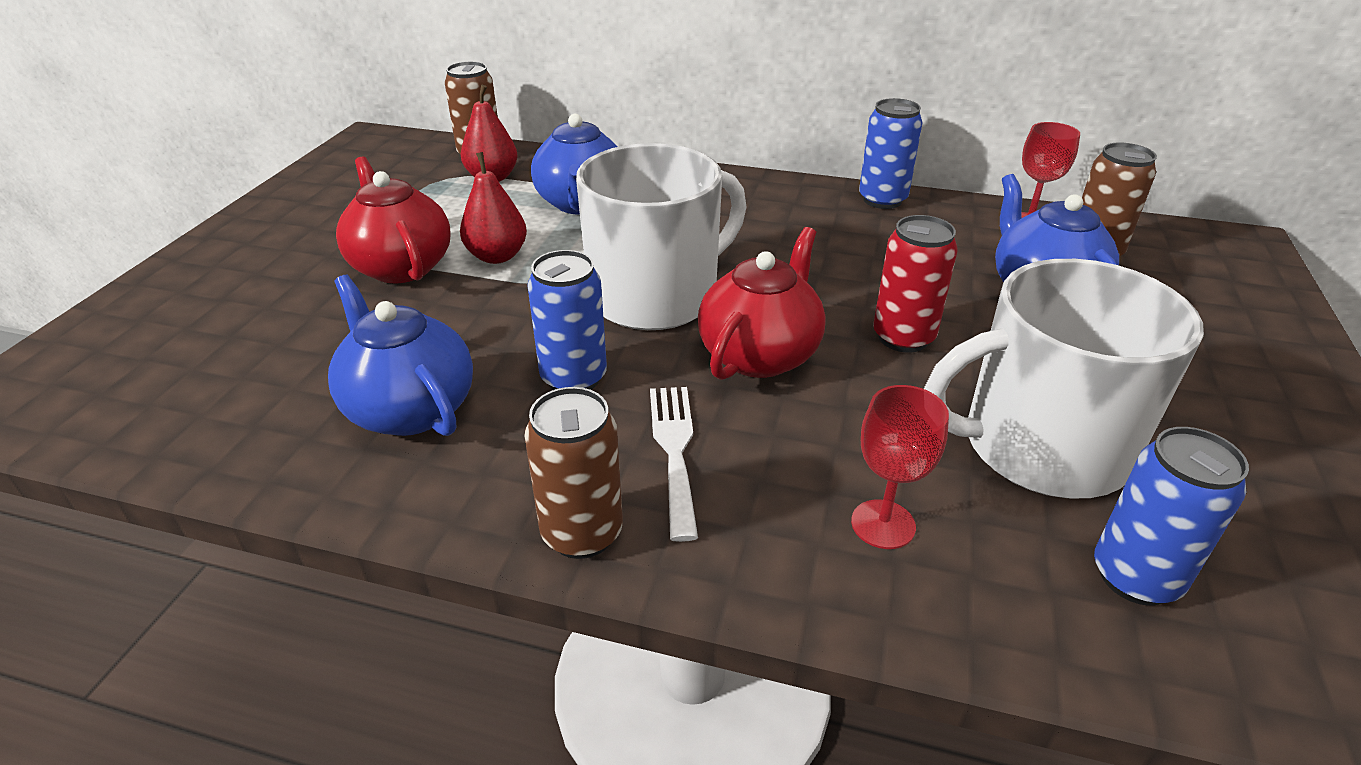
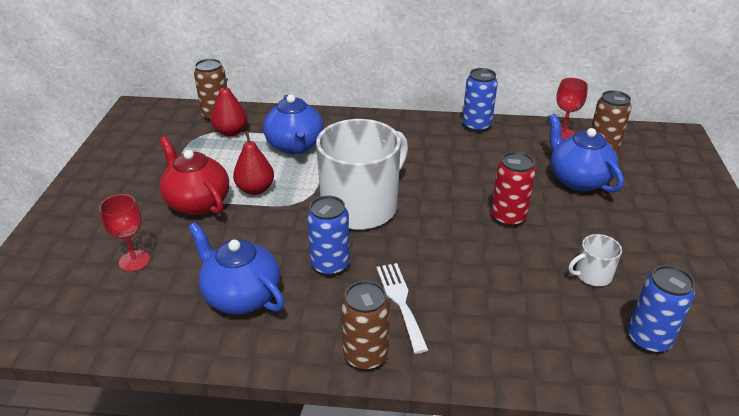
camera: 10 degrees left, 0 degrees up
(760, 354) = (431, 237): red teapot -> none
(883, 524) = (521, 329): red goblet -> red goblet (134, 261)
(1040, 447) = (592, 275): white mug -> white mug, size x0.42

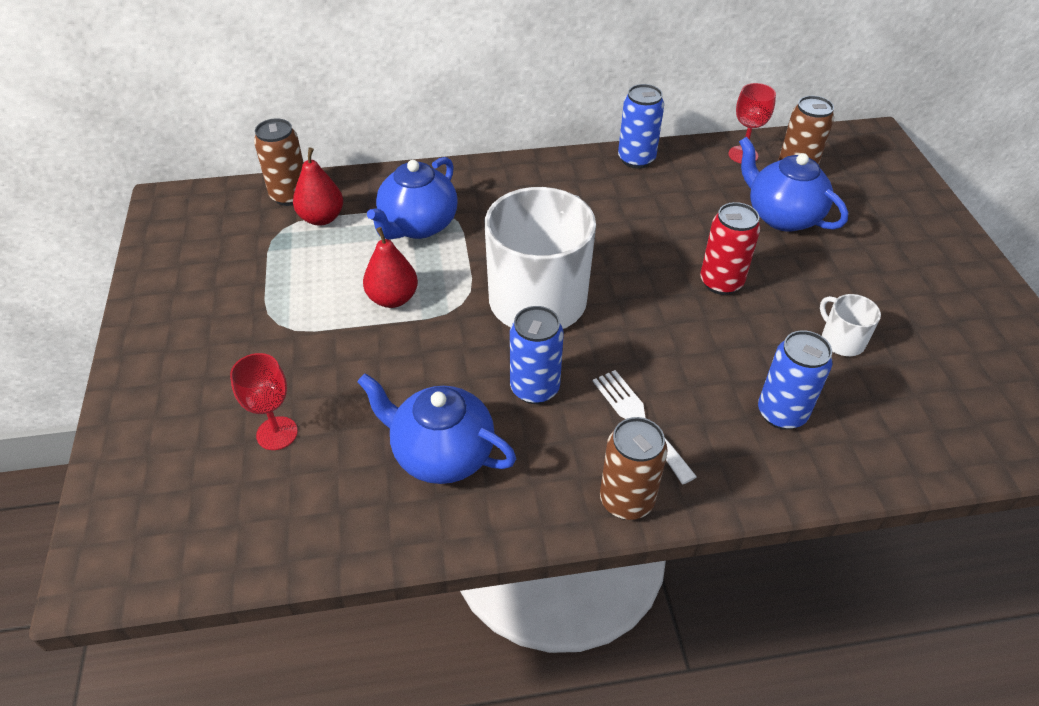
camera: 15 degrees left, 10 degrees up
(197, 202) = (323, 332): red teapot -> none
(295, 146) = (418, 225): blue teapot -> blue teapot turned 60 degrees clockwise
(592, 275) = (841, 340): white mug -> white mug turned 90 degrees clockwise
(648, 339) = (927, 410): blue can -> blue can (781, 413)

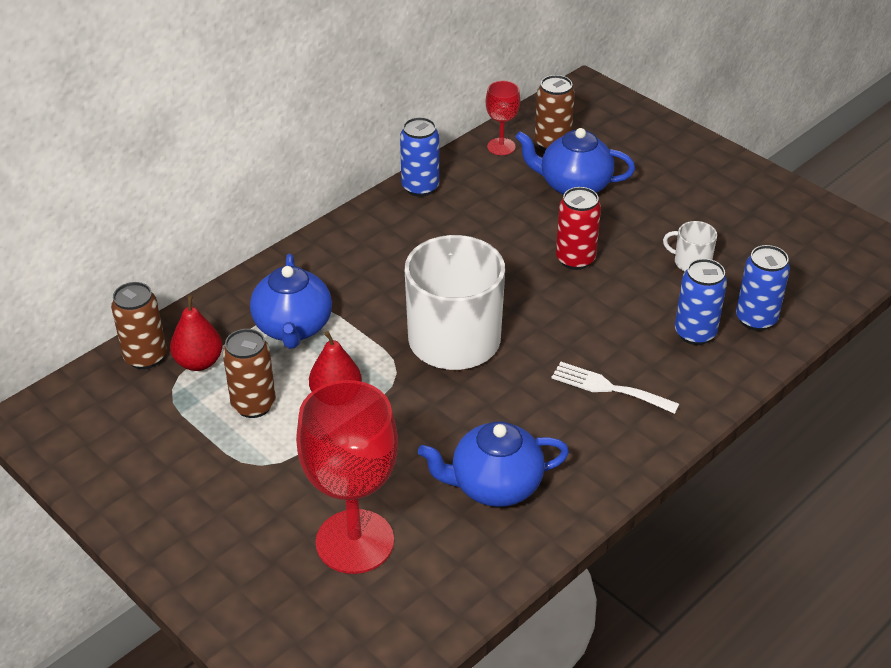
camera: 35 degrees left, 5 degrees down
(277, 433) = (354, 541): red goblet -> red goblet, size x2.04
(534, 388) = (515, 405): blue can -> blue can (756, 319)
(626, 500) = (648, 444): brown can -> brown can (253, 405)

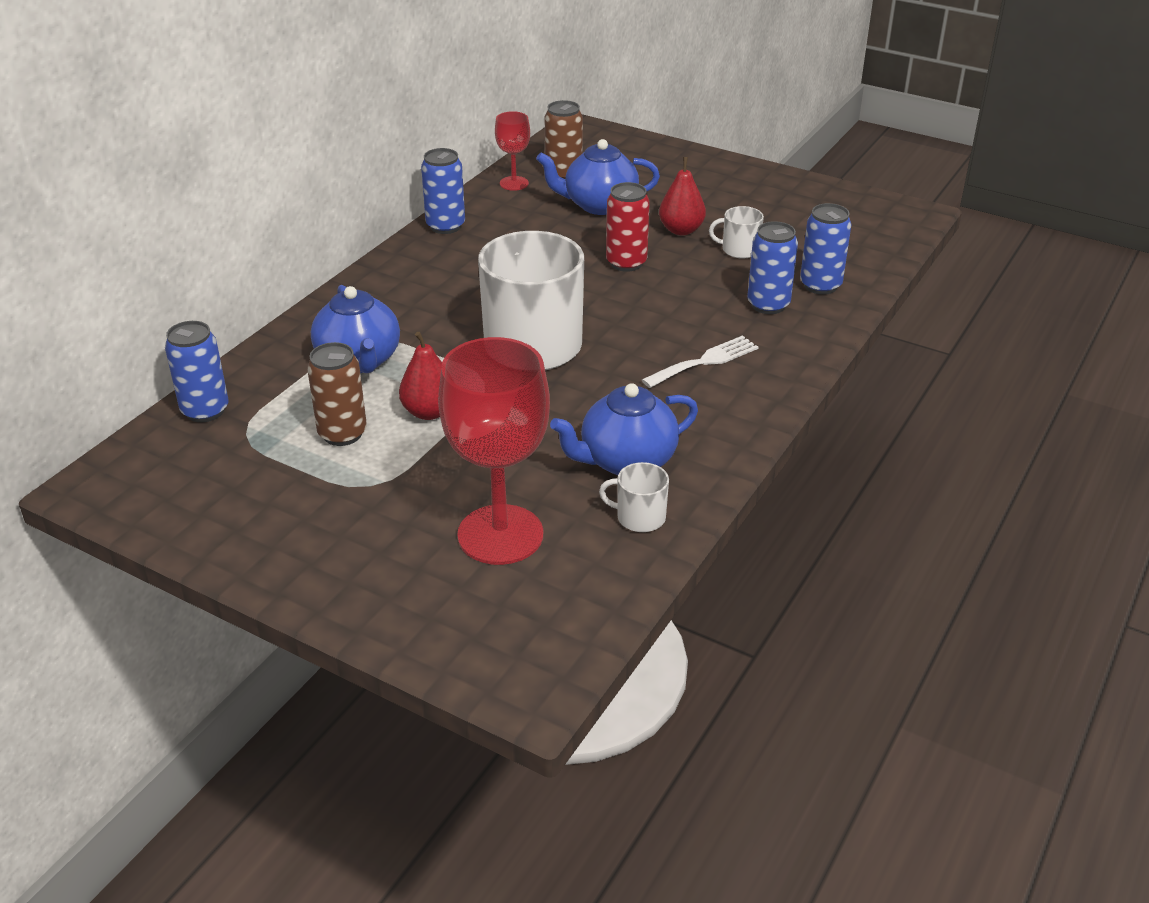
camera: 15 degrees left, 5 degrees down
(145, 357) = (205, 410): brown can -> blue can
(199, 362) = (267, 406): red pear -> red pear (681, 230)
(484, 549) = (639, 517): none -> white mug
(608, 388) = (705, 361): white fork -> white fork turned 135 degrees clockwise

